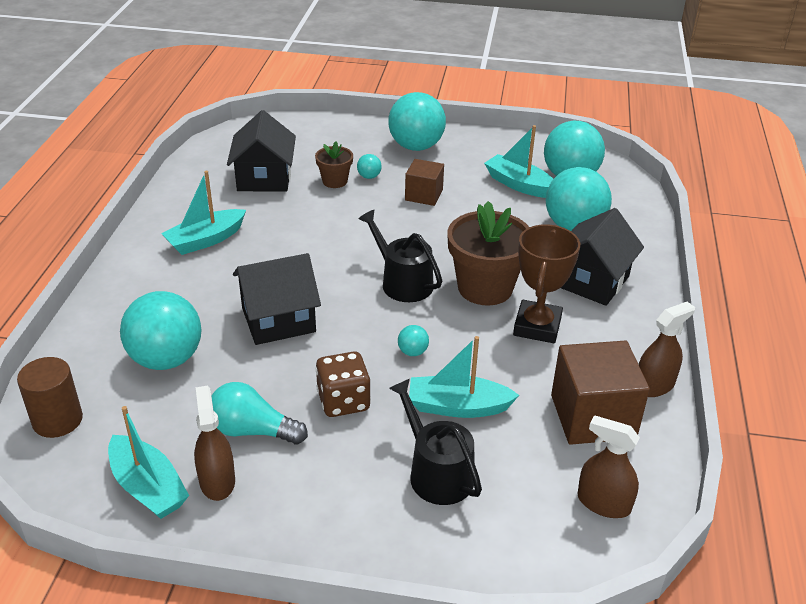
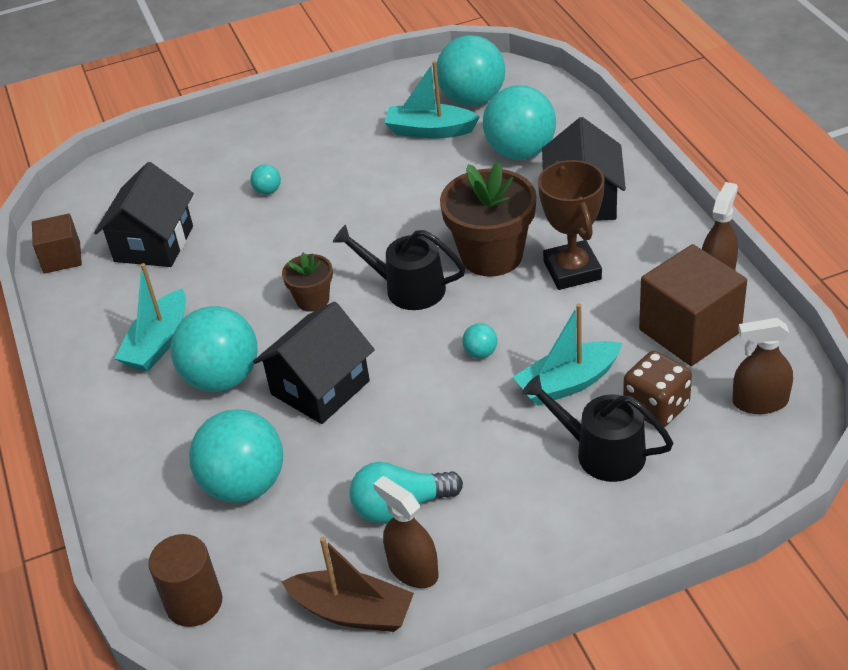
camera: 25 degrees left, 5 degrees up
(148, 487) = (353, 612): turquoise boat -> brown boat
(264, 178) = (154, 244): black house -> black house turned 45 degrees clockwise
(335, 181) = (236, 213): brown flower pot -> brown flower pot (312, 300)
(343, 401) = (460, 433): brown dice -> brown dice (656, 407)
(416, 146) = (286, 134): turquoise ball -> turquoise ball (222, 378)
(424, 195) = (344, 186): brown cube -> brown cube (62, 258)

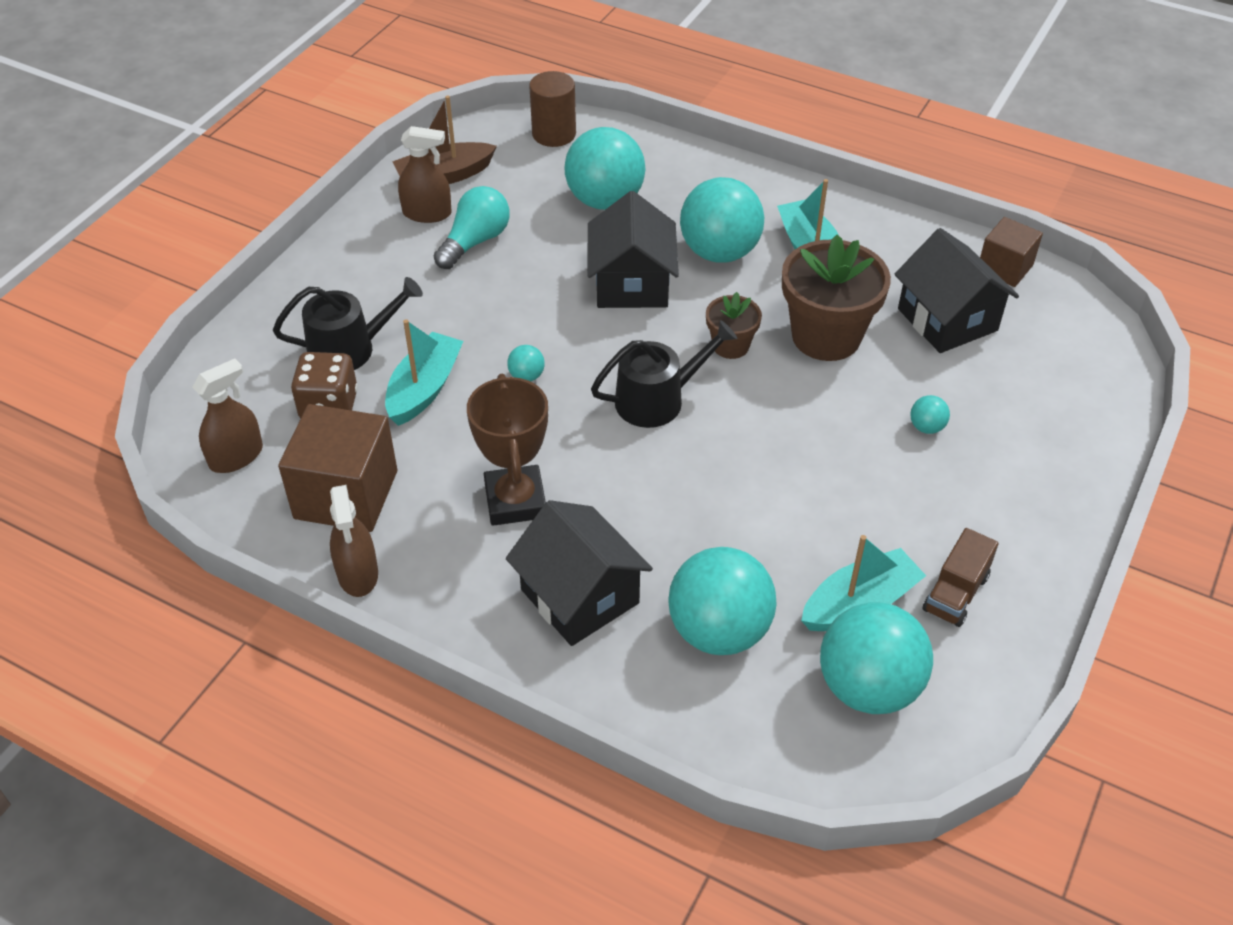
camera: 135 degrees right, 5 degrees up
(375, 114) = (955, 593): none -> brown truck
(491, 255) = (613, 475): brown flower pot -> brown flower pot (826, 336)
(572, 270) = (515, 501): brown trophy -> brown trophy turned 45 degrees clockwise

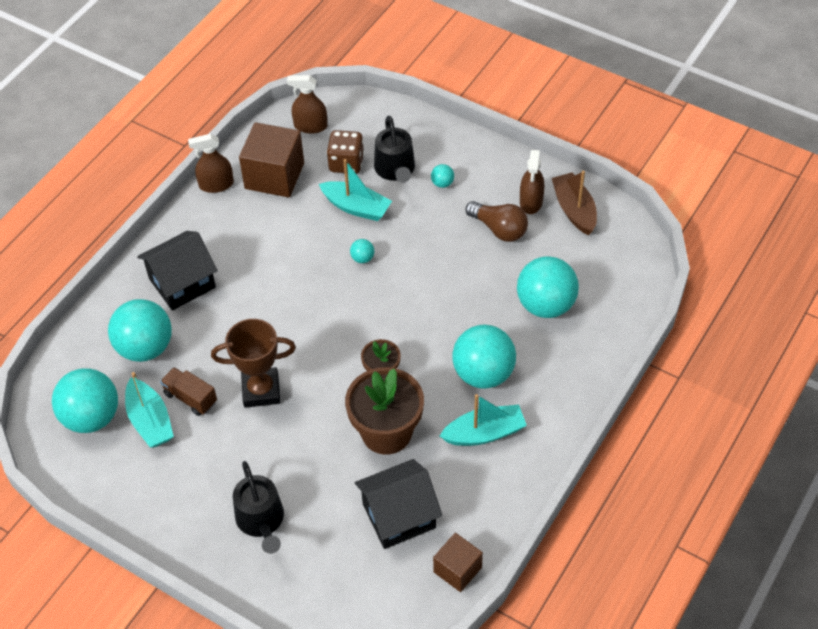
camera: 95 degrees right, 5 degrees up
(236, 456) = (310, 126): brown spray bottle -> brown spray bottle turned 135 degrees clockwise
(475, 242) = (499, 229): turquoise light bulb -> brown light bulb
(515, 501) = (258, 253): brown trophy -> brown trophy (261, 390)
(554, 134) = (629, 275): brown cylinder -> none
(631, 284) = (450, 318): black house -> none
(657, 400) = (334, 327): black watering can -> black watering can (261, 521)
(926, 427) = (290, 482): turquoise ball -> turquoise ball (442, 183)
(955, 593) = (148, 474): brown truck -> brown truck (190, 398)

